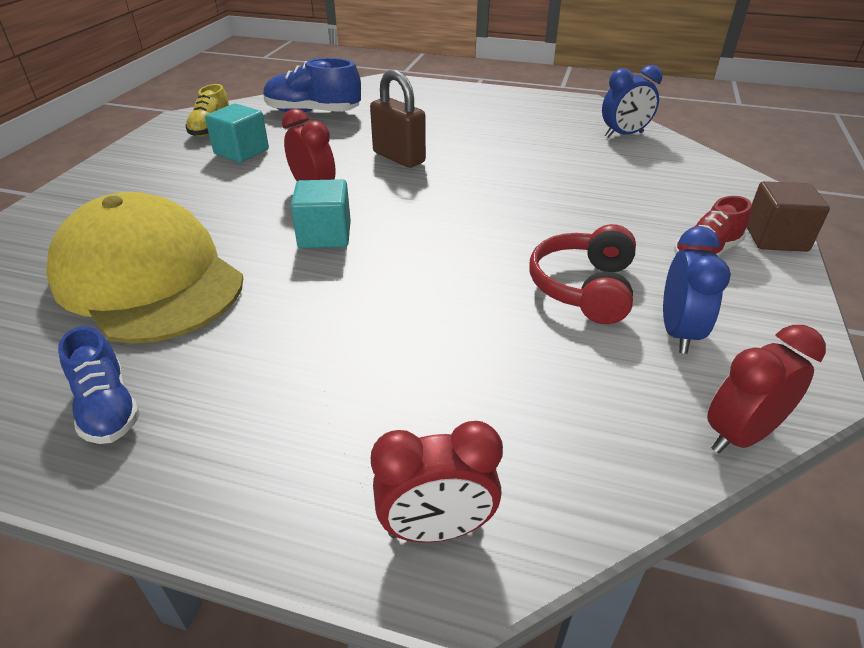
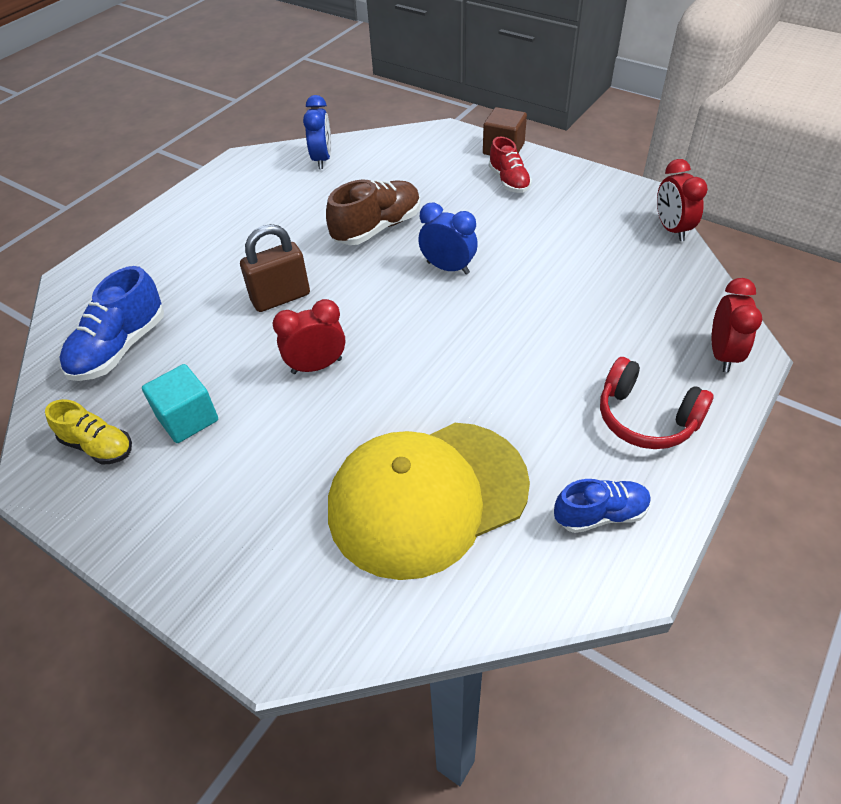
camera: 70 degrees left, 10 degrees up
(325, 235) = (403, 367): turquoise cube -> none
(535, 183) = (377, 228): none -> brown shoe
(584, 288) = (530, 244): red headphones -> red headphones (646, 418)
(678, 332) = (586, 221): blue clock -> blue clock (448, 268)

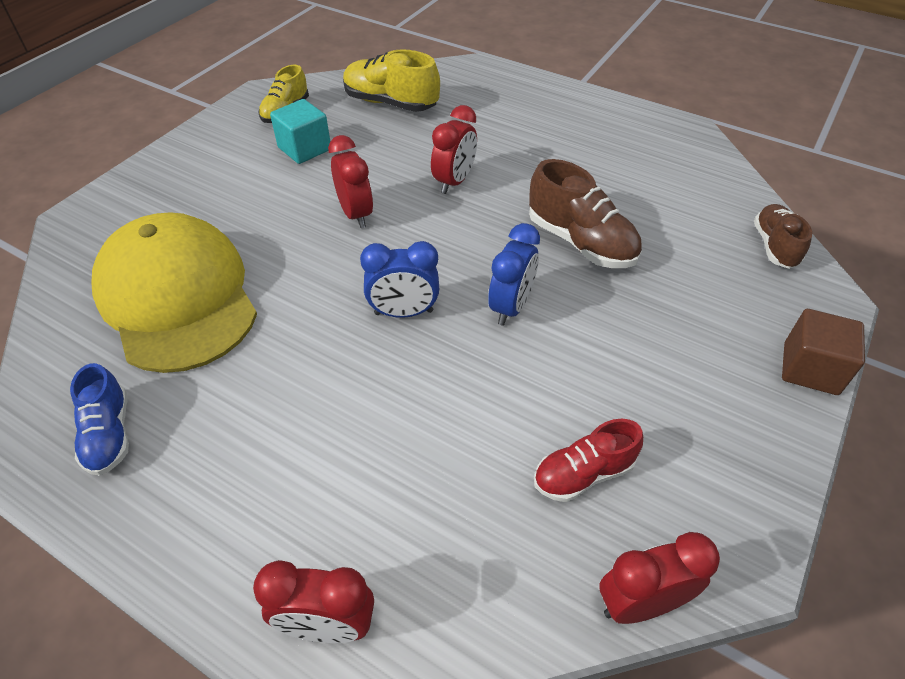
camera: 85 degrees right, 0 degrees up
(120, 348) = (390, 103): blue shoe -> yellow shoe
(281, 298) = (454, 182): brown padlock -> red clock
(322, 159) = (711, 187): blue clock -> blue clock (403, 312)
(393, 143) = (774, 246): none -> brown shoe
(509, 181) = (721, 373): red shoe -> red shoe (583, 474)
(646, 418) = (229, 499): red headphones -> none

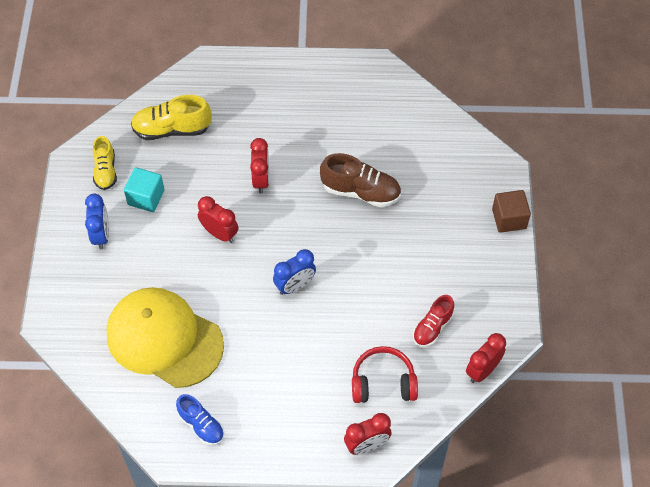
camera: 30 degrees left, 10 degrees up
(436, 523) = (383, 383): none -> red headphones
(511, 307) = (348, 254): blue clock -> blue clock (101, 235)
(774, 246) = (464, 144): brown shoe -> none

